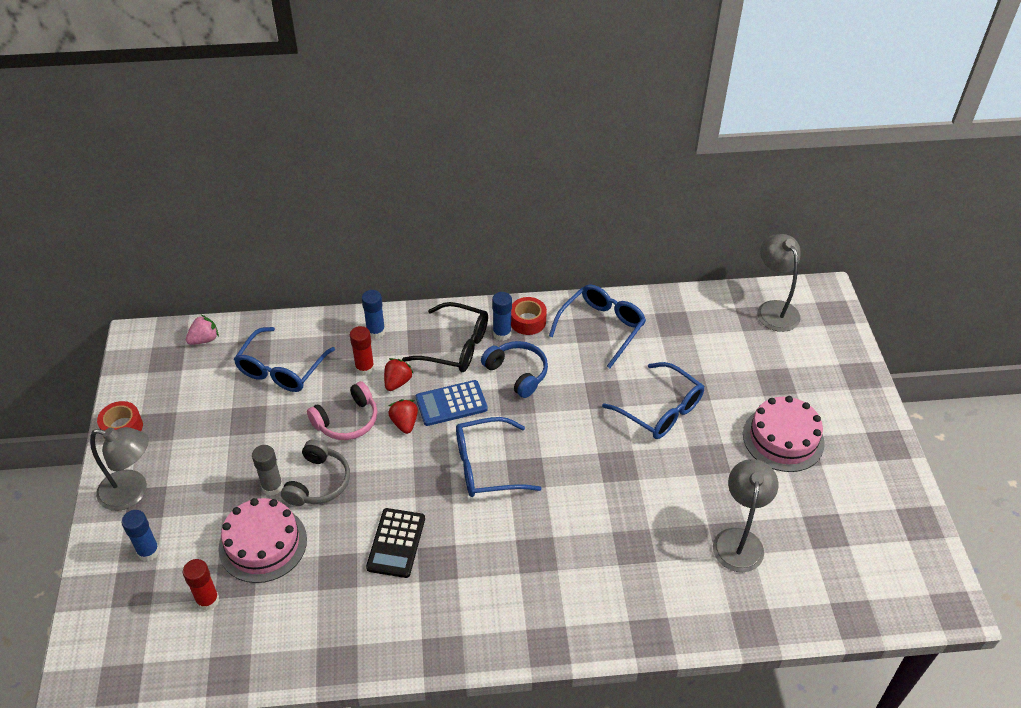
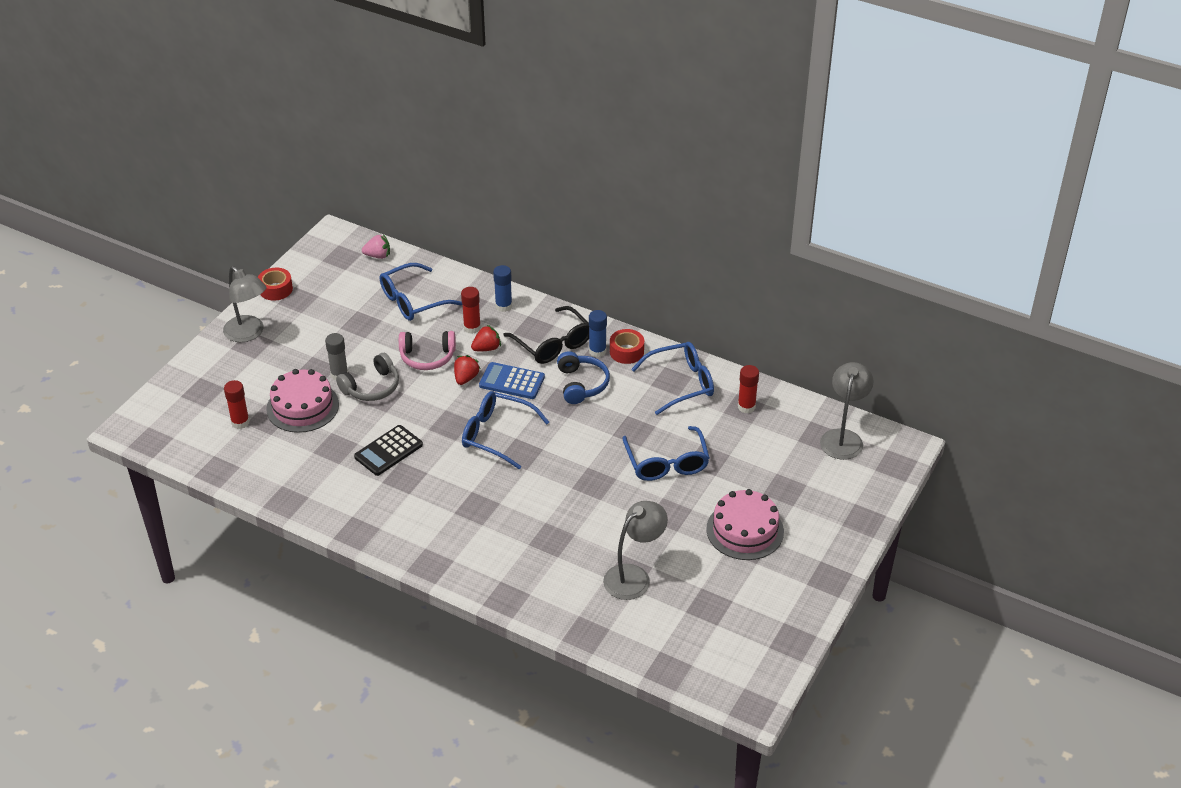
camera: 35 degrees right, 5 degrees down
(148, 551) = (229, 375): blue glue stick -> none
(674, 321) = (746, 407): none -> red glue stick

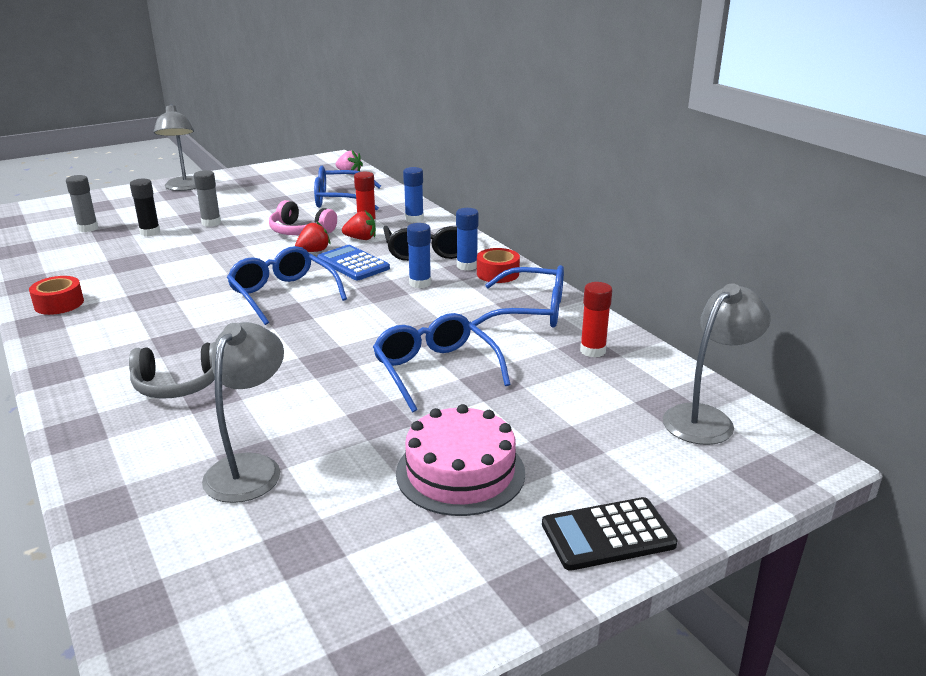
camera: 30 degrees right, 15 degrees down
(240, 422) = (88, 228): red glue stick -> grey glue stick
(276, 289) = (244, 172): red tape -> red tape (59, 304)
(302, 407) = (150, 232): pink cake -> black glue stick
(372, 387) = (224, 236): grey headphones -> grey headphones (178, 385)
(388, 451) = (168, 277): black calculator -> black calculator (608, 534)
(582, 384) = (420, 283): blue headphones -> blue glue stick
(634, 576) = (250, 468): grey lamp -> grey lamp turned 60 degrees counterclockwise
(667, 463) = (435, 370): blue glasses -> blue glasses turned 135 degrees clockwise

